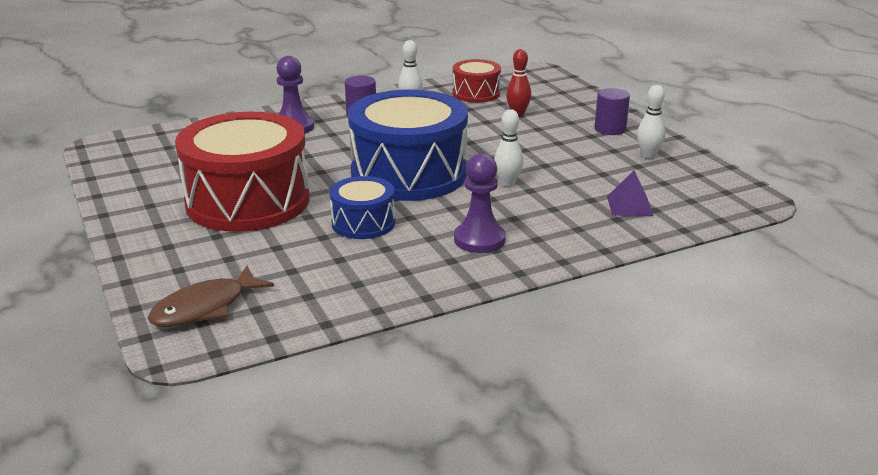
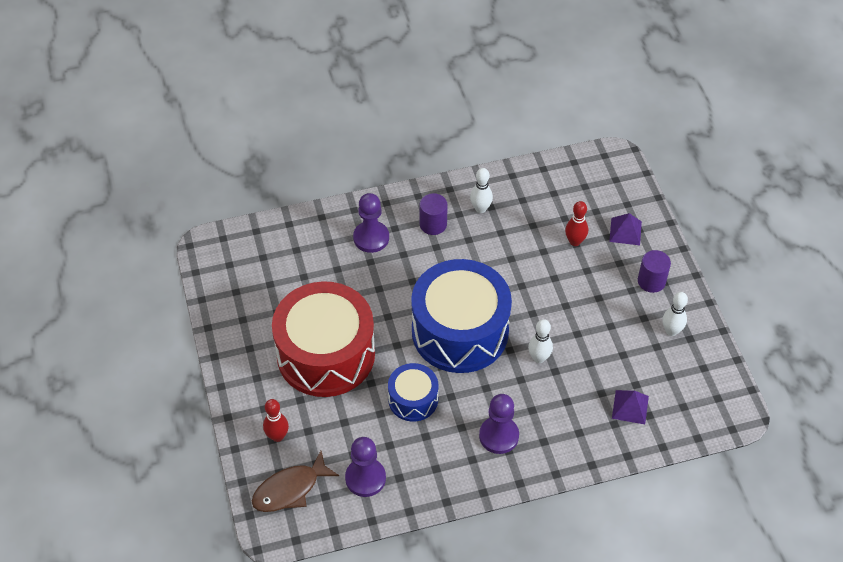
camera: 10 degrees right, 25 degrees up
(186, 266) = (277, 436): none -> red bowling pin
(311, 288) = (365, 478): none -> purple pawn
(476, 93) = (545, 197): red drum -> none
(567, 105) = (625, 231): none -> purple pyramid

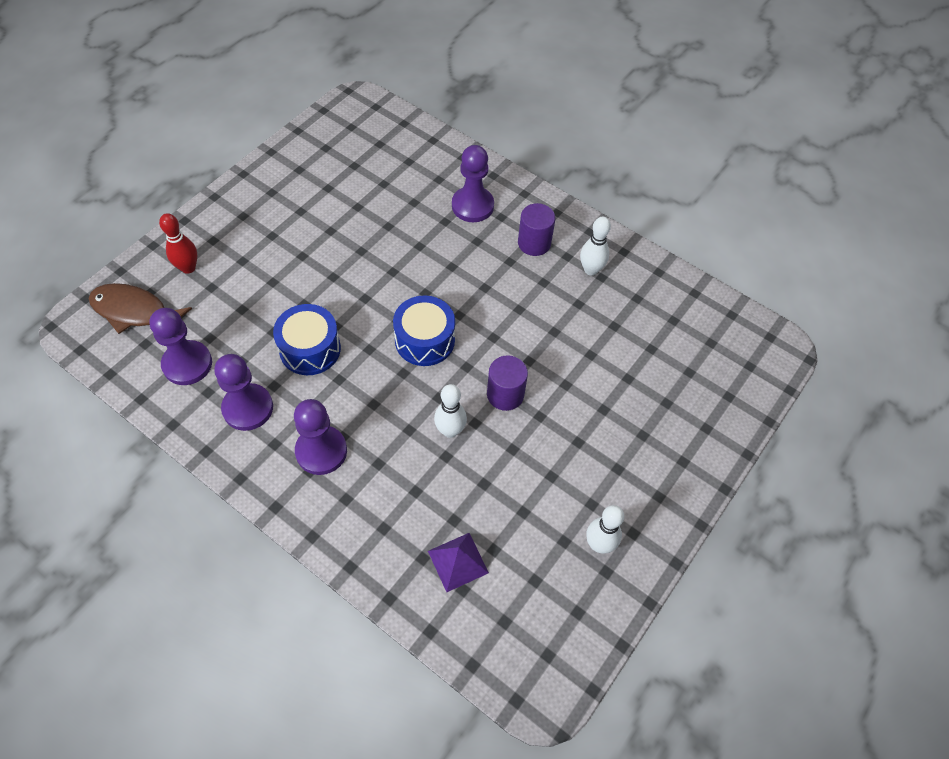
camera: 50 degrees right, 5 degrees up
(326, 354) = (309, 250): red drum -> none
(432, 460) = (248, 408): none -> purple pawn
(460, 331) = (425, 340): blue drum -> blue drum, size x0.50
(575, 241) = (630, 375): red bowling pin -> none
(625, 231) = (690, 416): purple pyramid -> none
(651, 281) = (648, 482): purple cylinder -> purple cylinder (505, 394)

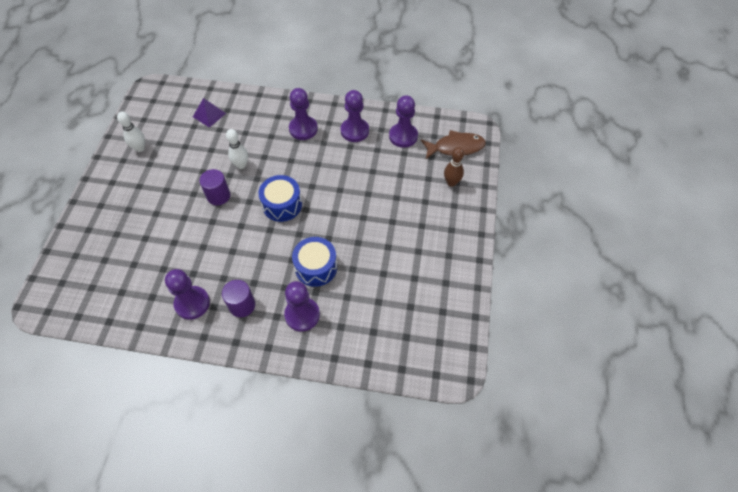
camera: 155 degrees right, 0 degrees up
(188, 268) = (451, 182): red bowling pin -> brown bowling pin
(310, 349) = (345, 171): blue drum -> blue drum (316, 267)
(591, 270) = (192, 303): white bowling pin -> purple pawn

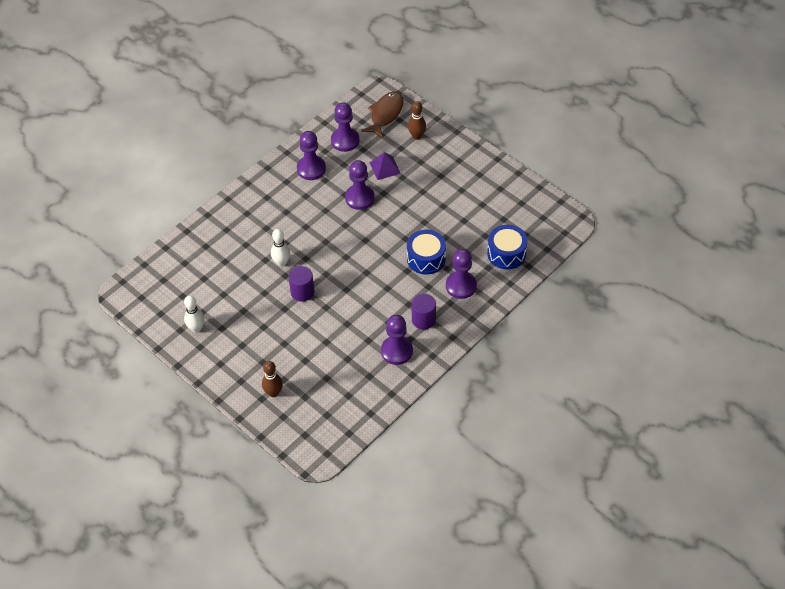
camera: 55 degrees left, 5 degrees down
(98, 234) = (273, 393): none -> brown bowling pin
(209, 115) = (200, 261): purple pyramid -> purple pyramid (385, 168)
(282, 205) = (348, 253): blue drum -> blue drum (506, 253)
(303, 129) = (278, 202): purple pawn -> purple pawn (359, 198)

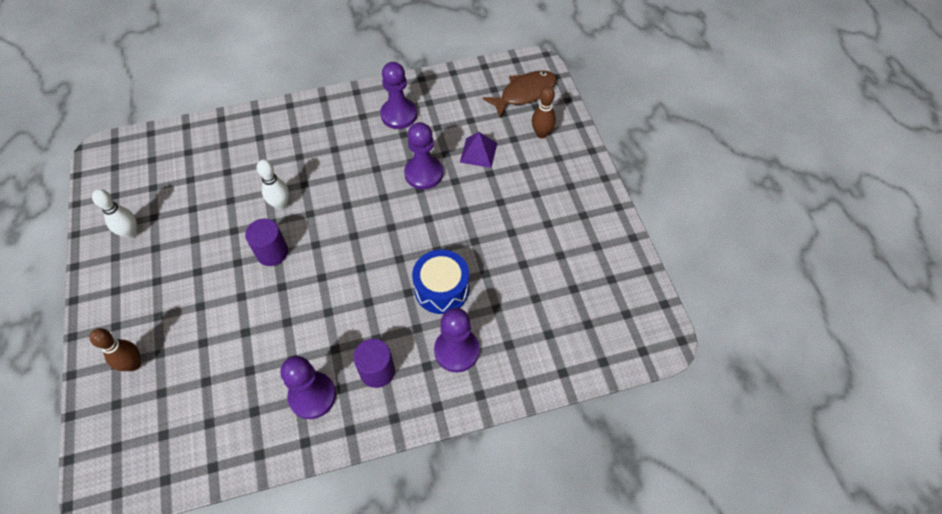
camera: 30 degrees right, 5 degrees up
(345, 140) = (459, 101): purple pawn -> none
(506, 253) = (545, 338): blue drum -> none

